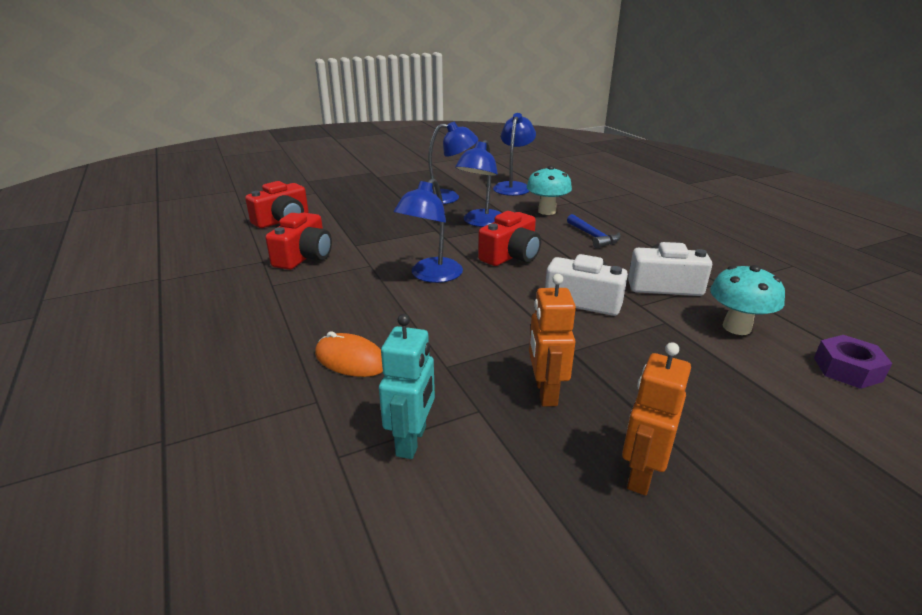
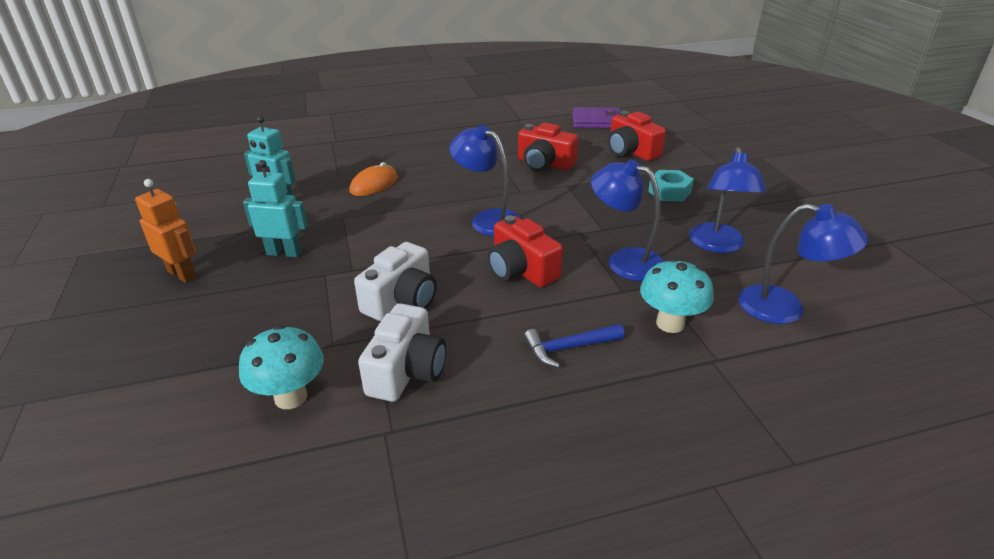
camera: 100 degrees right, 5 degrees up
(194, 236) = (597, 121): none -> purple wallet
(368, 208) = (669, 192): none -> turquoise nut
(545, 392) = (284, 253): orange robot -> turquoise robot
(847, 369) = (167, 453): purple nut -> none

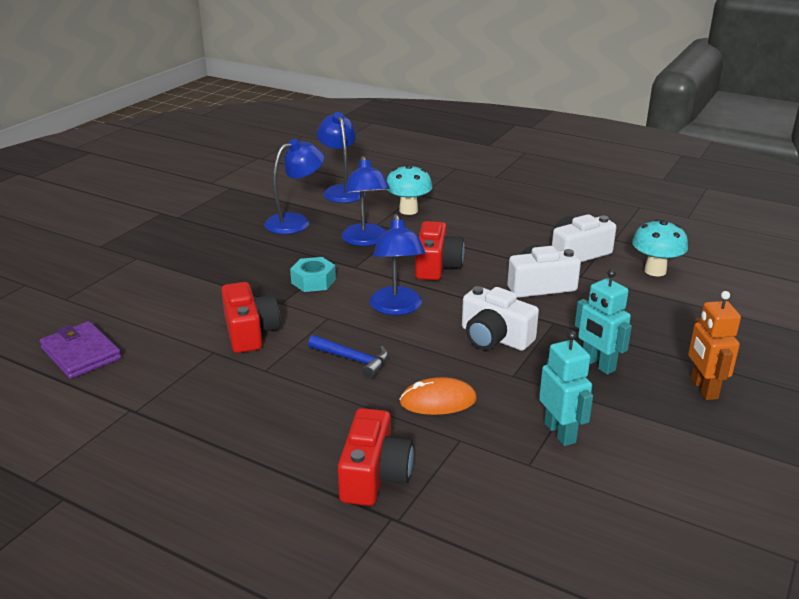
camera: 135 degrees left, 5 degrees down
(385, 234) = (494, 338): none -> white camera
(568, 348) = (478, 225): blue hammer -> blue hammer (353, 360)
(631, 151) = (157, 302): red camera -> red camera (374, 475)
(669, 192) = (231, 259): turquoise nut -> turquoise nut (313, 281)

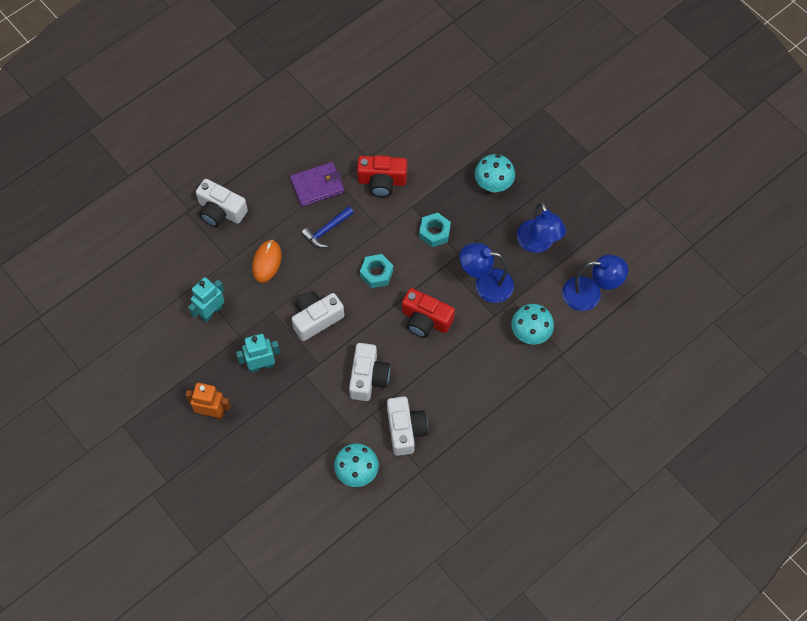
camera: 110 degrees right, 35 degrees up
(81, 353) = (394, 91): purple wallet -> purple wallet (317, 186)
(226, 257) = (493, 185): none -> turquoise mushroom
(374, 475) = (221, 211): red camera -> white camera
(397, 308) = (376, 273): blue lamp -> turquoise nut
(560, 433) = (211, 312): turquoise robot -> turquoise robot turned 135 degrees clockwise

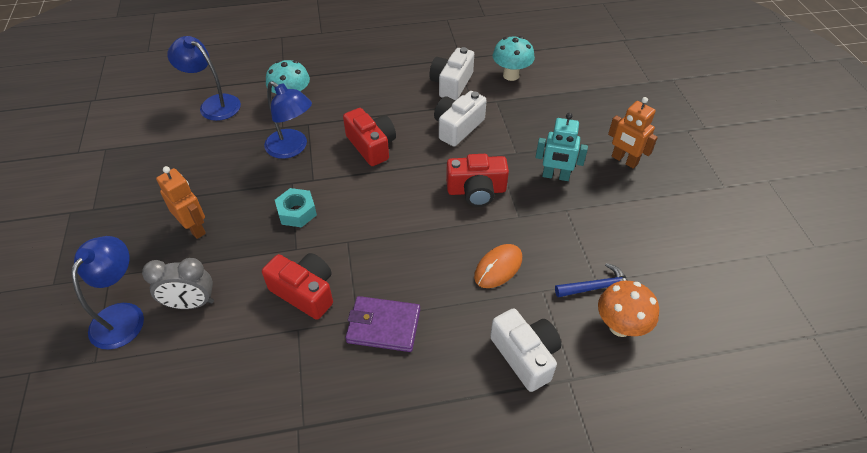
camera: 150 degrees left, 15 degrees down
(168, 259) = (620, 326): none -> orange mushroom
(211, 312) = (588, 245): turquoise robot -> none
(316, 319) = (476, 190): white camera -> red camera
(326, 230) = (408, 269): blue hammer -> blue hammer (596, 287)
(376, 273) = (386, 202): turquoise nut -> none
(445, 140) = (191, 303): none -> grey clock
(493, 185) = (194, 228): turquoise mushroom -> orange robot
(538, 243) = (212, 158): blue lamp -> blue lamp (123, 315)

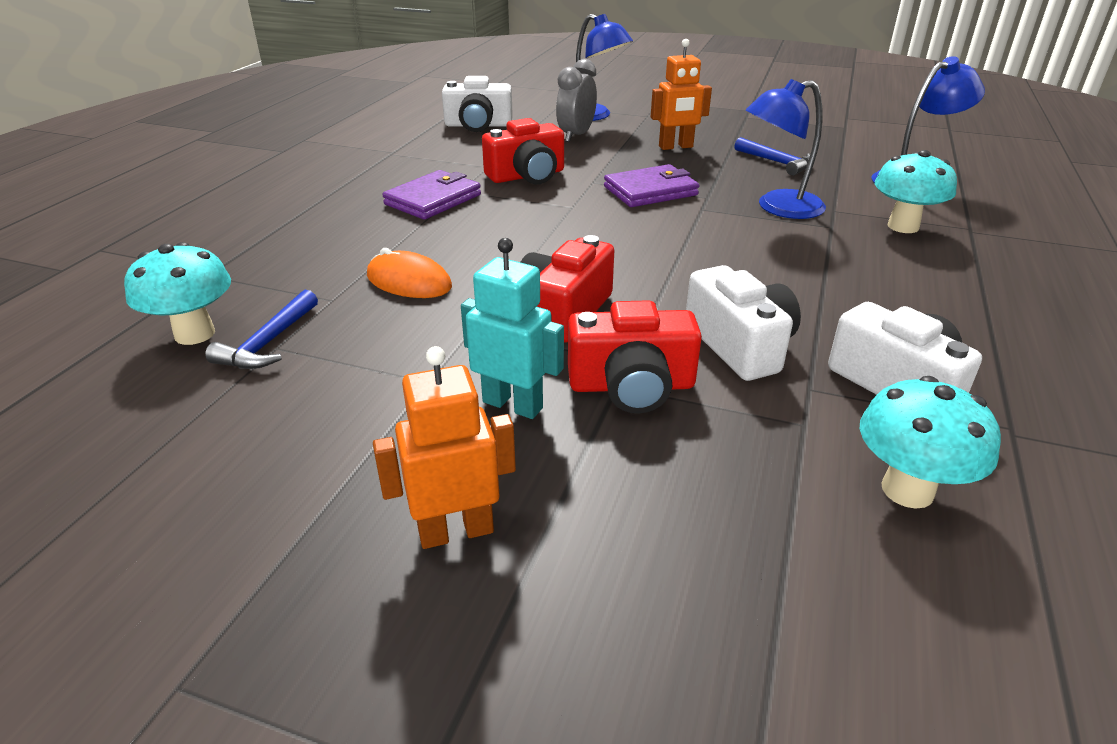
camera: 120 degrees right, 15 degrees down
(207, 166) = (777, 162): none -> blue hammer
(297, 212) = (650, 191): turquoise nut -> purple wallet
(371, 146) = (744, 258): red camera -> red camera (631, 386)
(498, 267) = (409, 281): orange mouse -> orange mouse turned 45 degrees counterclockwise
(525, 355) = (278, 257): white camera -> white camera (478, 125)
(555, 176) = (513, 404): turquoise robot -> turquoise robot turned 75 degrees clockwise
(620, 326) = (195, 334): orange mushroom -> turquoise mushroom

